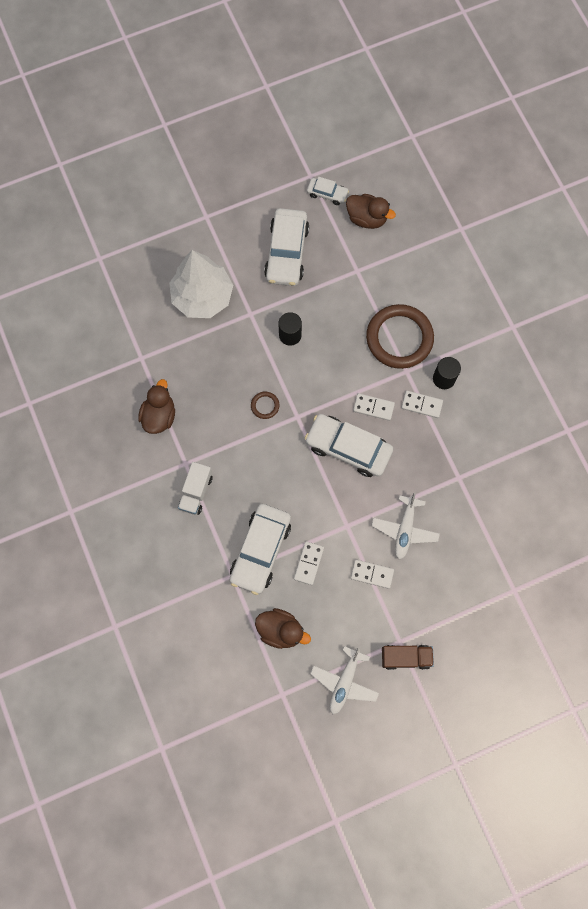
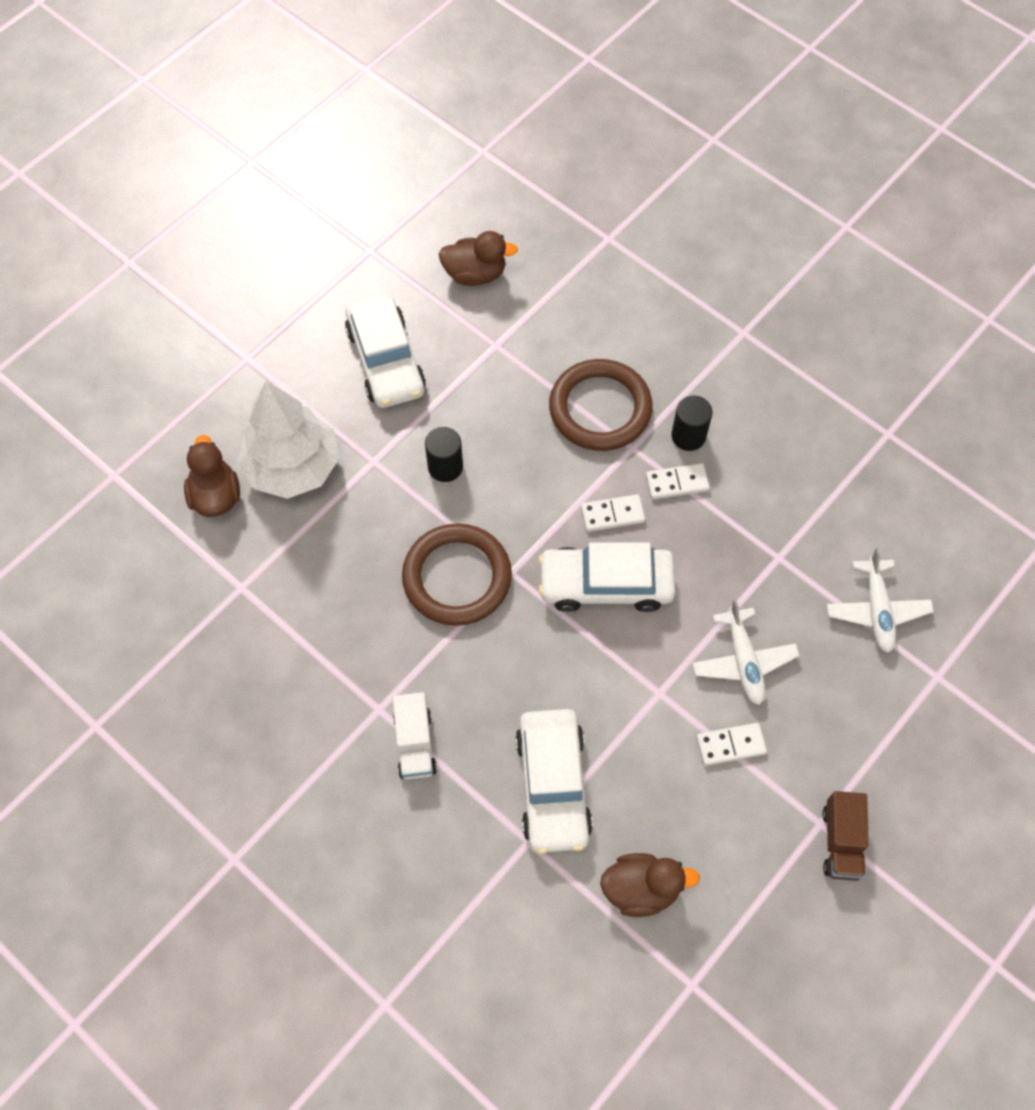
camera: 25 degrees left, 10 degrees down
(159, 416) = (307, 658): brown duck -> brown duck (216, 496)
(265, 406) = (457, 577): brown ring -> brown ring, size x2.40
(309, 563) = (632, 771): white domino -> none
(327, 194) = (405, 264): white car -> none
(344, 682) = (773, 921): white plane -> white plane (876, 610)
(405, 657) = (841, 842): brown truck -> brown truck turned 120 degrees clockwise

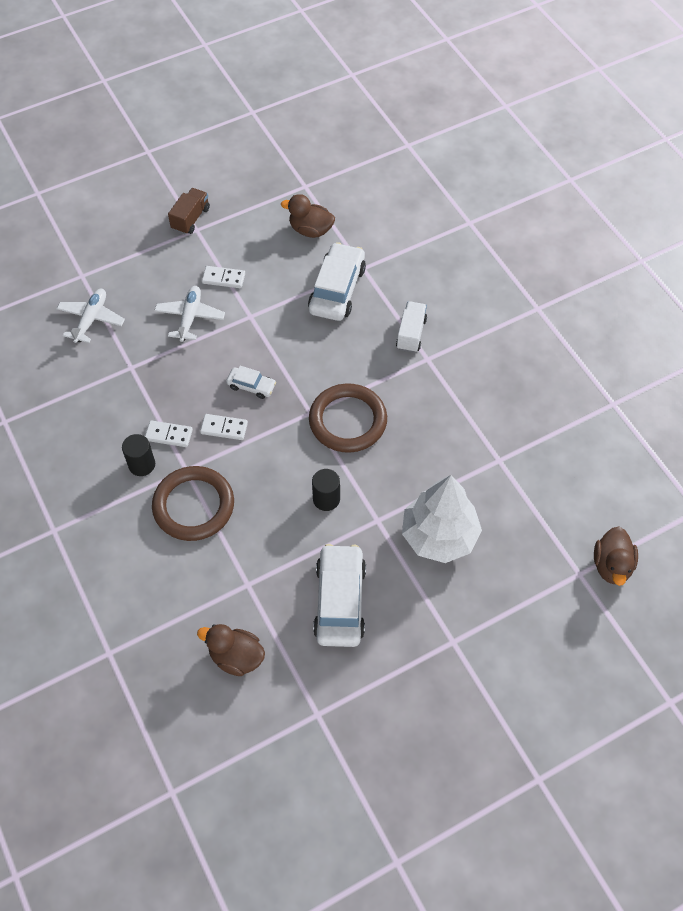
camera: 160 degrees left, 5 degrees down
(216, 496) = (502, 532): brown duck -> brown duck (611, 565)
(605, 584) = (251, 386): white car -> white car, size x0.51

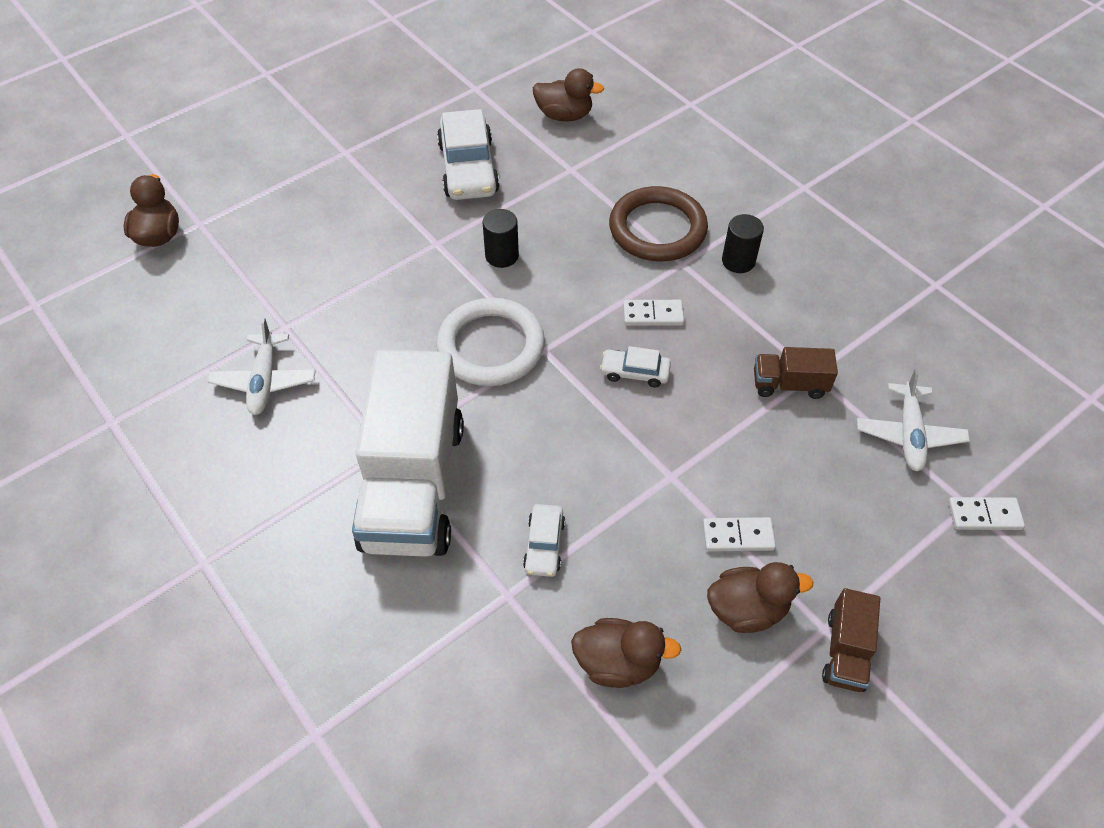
camera: 170 degrees right, 5 degrees down
(150, 362) = (789, 384): none -> brown truck
(169, 435) = (720, 297): white domino -> white domino (984, 515)
(190, 317) = (763, 460): white plane -> white plane (264, 381)
(233, 243) = (747, 609): none -> brown duck
(337, 289) = (544, 545): white car -> white car, size x0.51
(348, 421) = (491, 346): brown ring -> white ring
(411, 334) = (413, 484): white truck -> white truck, size x2.31
(439, 536) = (361, 237): white tree -> none

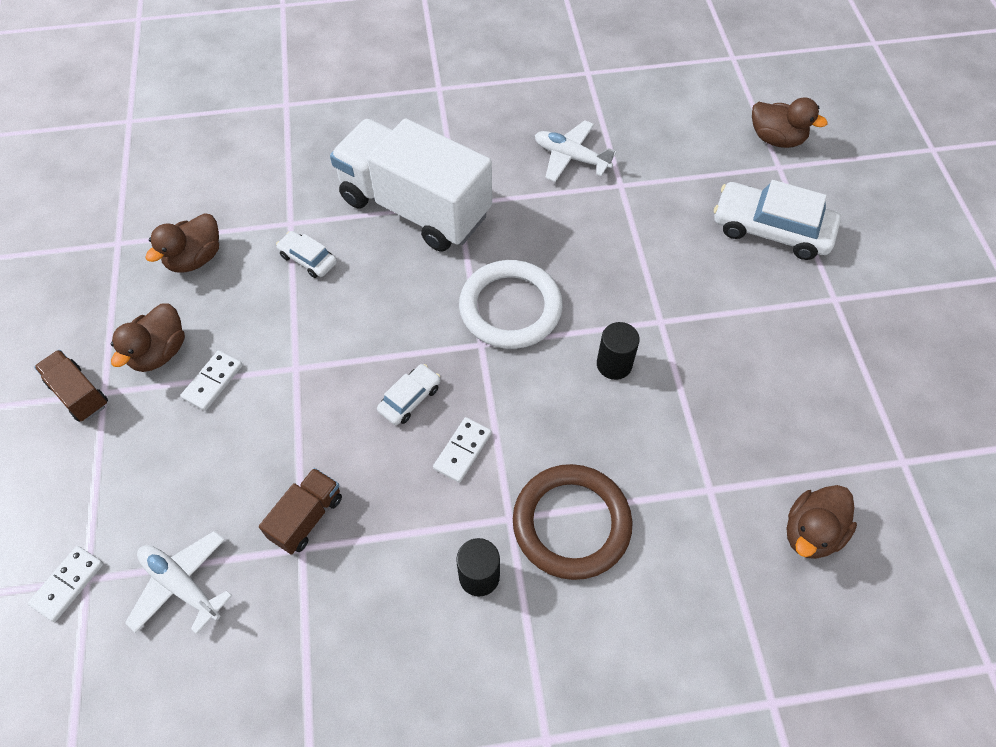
camera: 120 degrees right, 5 degrees up
(468, 168) = (759, 392): white car -> white car (771, 229)

